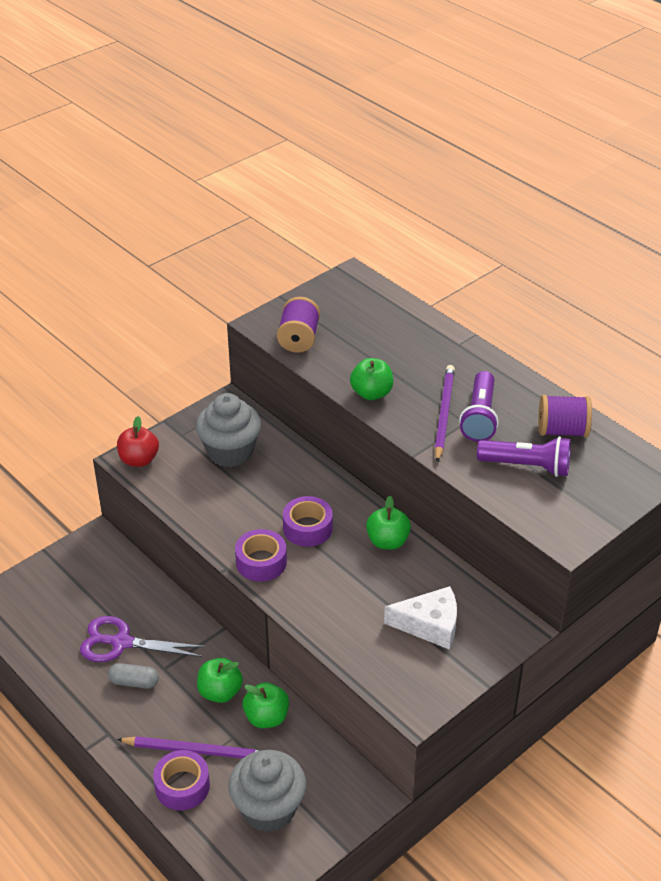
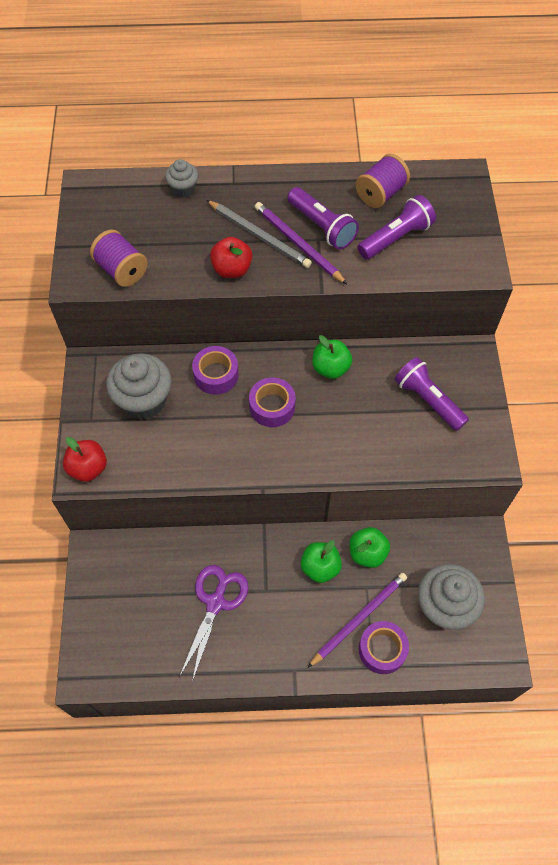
camera: 50 degrees left, 20 degrees up
(121, 642) = (215, 603): purple scissors -> purple scissors turned 150 degrees clockwise
(134, 682) = (261, 619): grey capsule -> none
(261, 562) = (278, 460): purple tape -> purple tape (216, 375)
(371, 393) = (232, 269): green apple -> red apple
(415, 323) = (183, 189): none -> grey cupcake
(423, 388) = (259, 236): none -> grey pencil
(430, 625) = (428, 400): white cheese -> purple flashlight

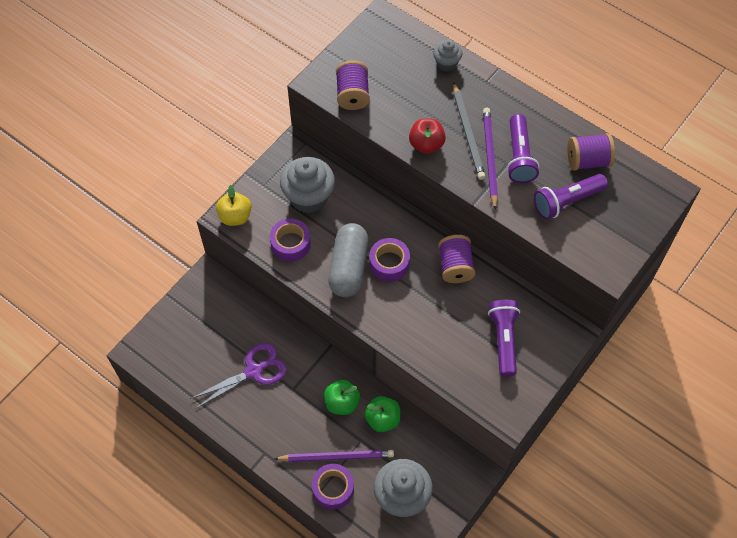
camera: 40 degrees right, 0 degrees up
(88, 468) = (235, 216): red apple -> yellow apple
(216, 375) = (371, 214): purple tape -> purple tape (290, 244)
(239, 436) = (349, 267): none -> grey capsule
(330, 368) = (455, 266): green apple -> purple spool
(396, 238) = (566, 201): purple flashlight -> purple flashlight turned 150 degrees clockwise

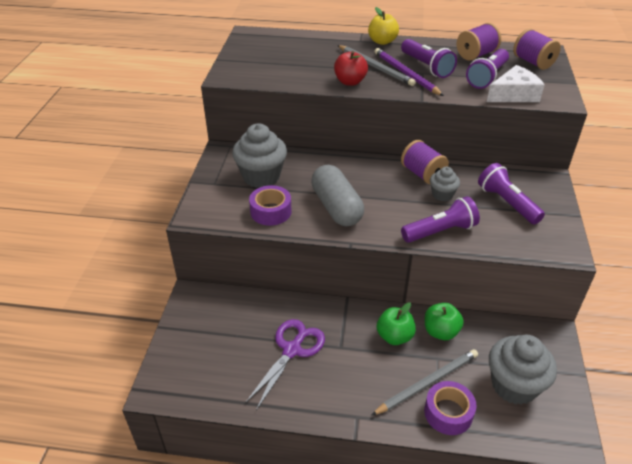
camera: 30 degrees left, 20 degrees down
(235, 216) = (203, 212): yellow apple -> yellow apple (382, 41)
(336, 457) = (427, 383): purple pencil -> grey pencil
(352, 95) = (263, 74): purple spool -> purple spool (533, 62)
(389, 263) = (368, 192): purple tape -> none
(417, 340) = (440, 231): none -> purple flashlight
(446, 63) = (321, 40): grey cupcake -> grey cupcake (442, 195)
(569, 239) = (514, 94): none -> white cheese

